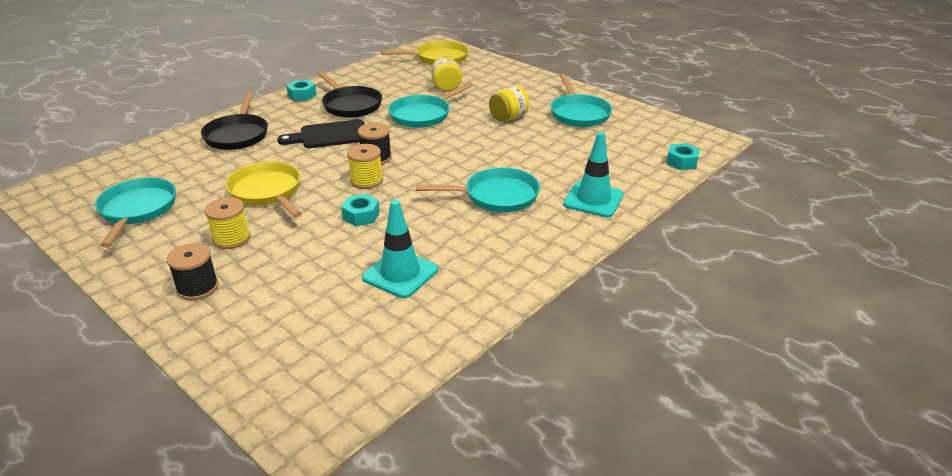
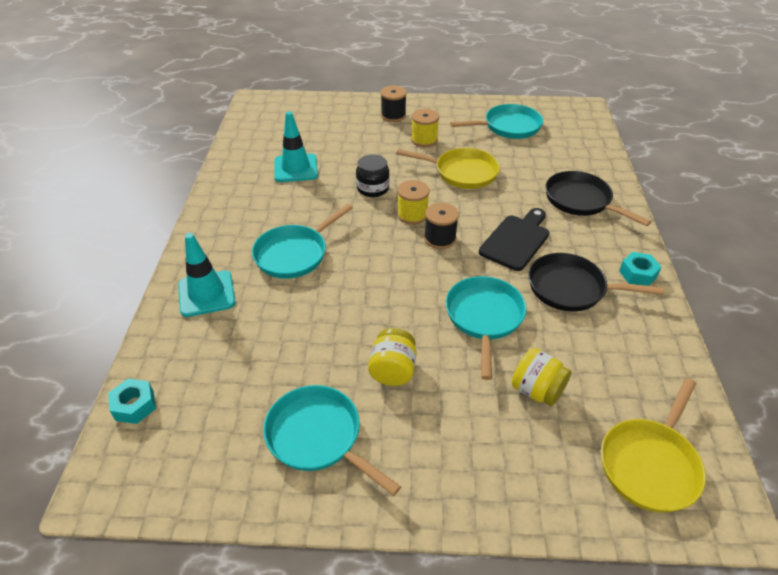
camera: 140 degrees right, 10 degrees up
(137, 210) = (508, 127): turquoise pan -> turquoise pan turned 60 degrees counterclockwise
(361, 215) = (373, 188): turquoise nut -> black jar

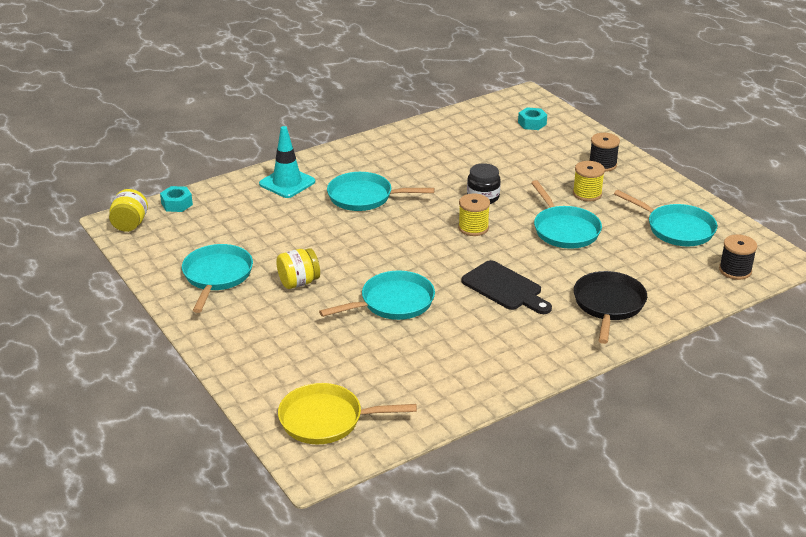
camera: 55 degrees right, 10 degrees down
(296, 168) = (462, 154): turquoise traffic cone -> none
(440, 238) = (460, 251): black spool -> black spool (735, 270)
(461, 172) = (564, 230): yellow pan -> turquoise pan
(516, 240) = (505, 288): black cutting board -> black cutting board turned 45 degrees clockwise
(537, 390) = (344, 349): yellow jar -> yellow jar (130, 224)
(571, 288) = (476, 334): black pan -> none
(638, 274) = (538, 364): turquoise nut -> turquoise nut (532, 123)

